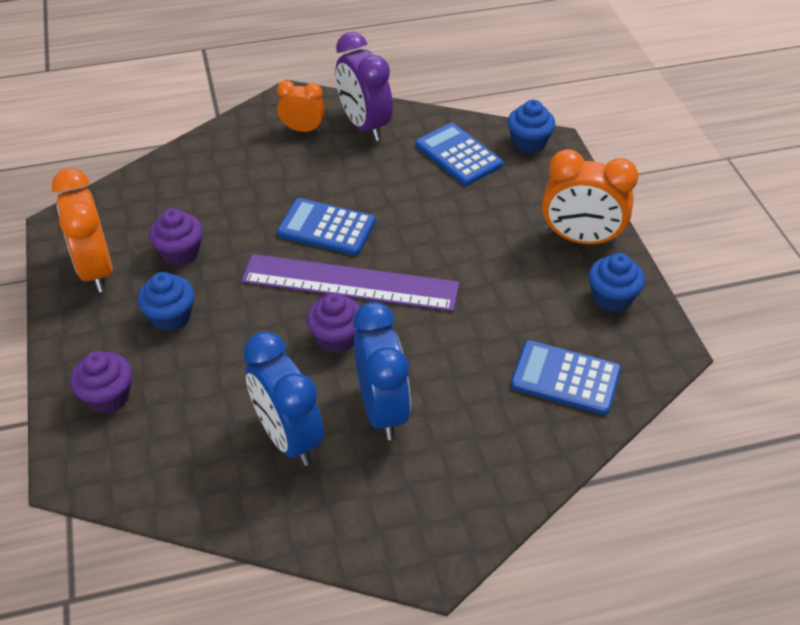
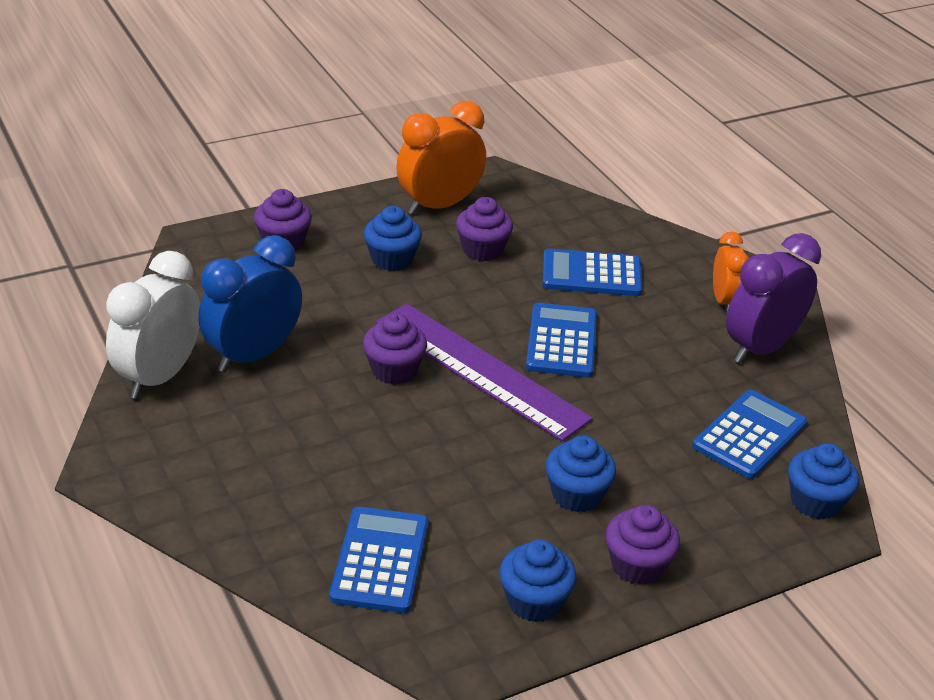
camera: 75 degrees right, 10 degrees down
(242, 192) = (591, 274): none -> blue calculator
(302, 517) = (159, 377): none -> white clock
(350, 282) = (480, 370): purple ruler -> purple ruler turned 45 degrees counterclockwise
(382, 409) = (301, 414): blue clock -> none
(507, 255) = (576, 495): none -> blue cupcake
(580, 238) = (637, 565): orange clock -> purple cupcake

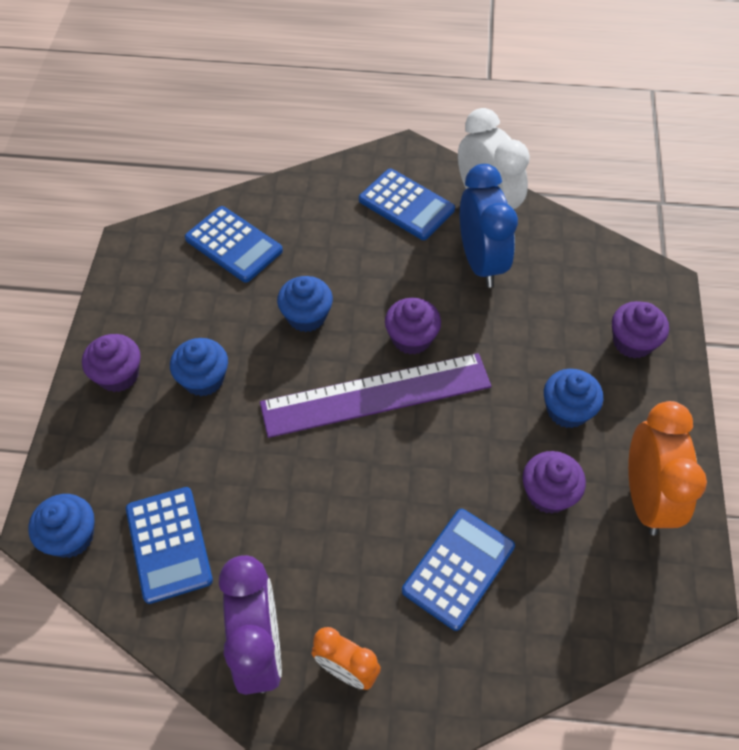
camera: 125 degrees right, 20 degrees up
(534, 601) = (140, 302): blue cupcake -> blue cupcake (306, 316)
(562, 341) = (374, 477): blue calculator -> blue calculator (406, 205)

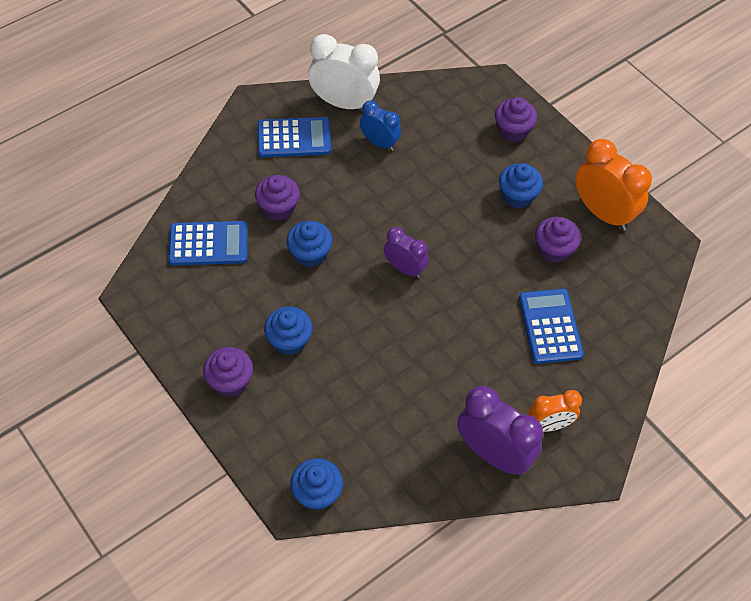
camera: 45 degrees left, 0 degrees up
(168, 544) = (381, 447): blue calculator -> none
(376, 395) = (404, 269): purple ruler -> purple clock
(411, 338) = (388, 220): purple cupcake -> purple cupcake (278, 208)
(480, 262) = (379, 143): blue clock -> blue clock, size x0.60

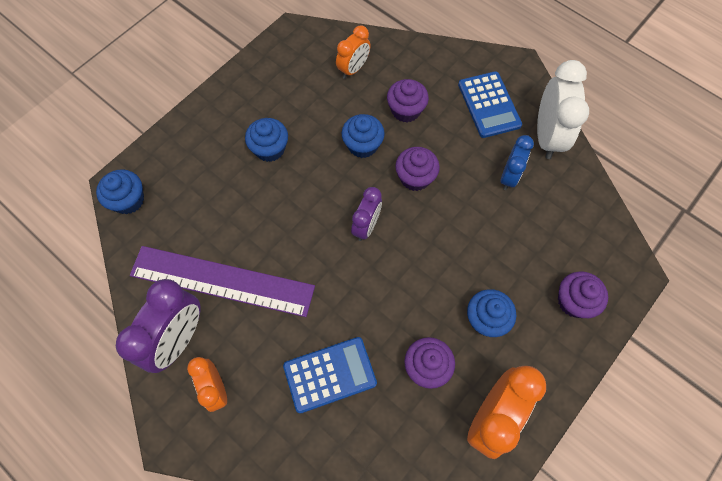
camera: 80 degrees right, 10 degrees up
(208, 244) = (353, 69): blue calculator -> orange clock
(230, 381) = (223, 115): purple cupcake -> purple cupcake (415, 177)
(437, 406) = (222, 280): none -> purple ruler

